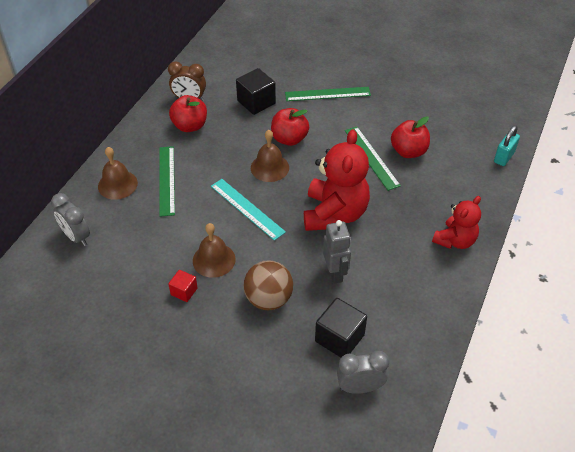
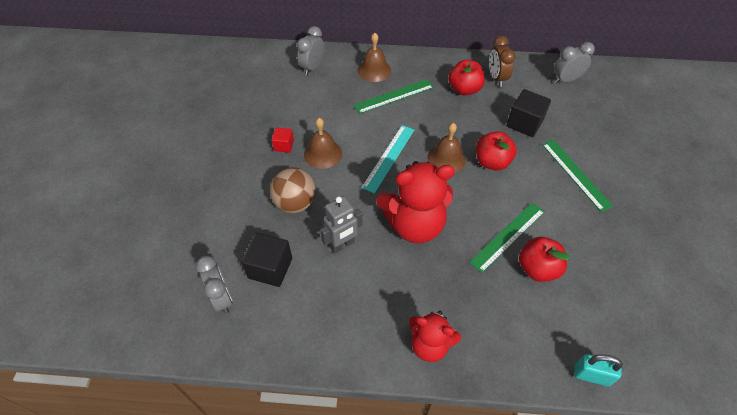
camera: 70 degrees right, 5 degrees up
(220, 57) = (566, 80): none -> grey clock

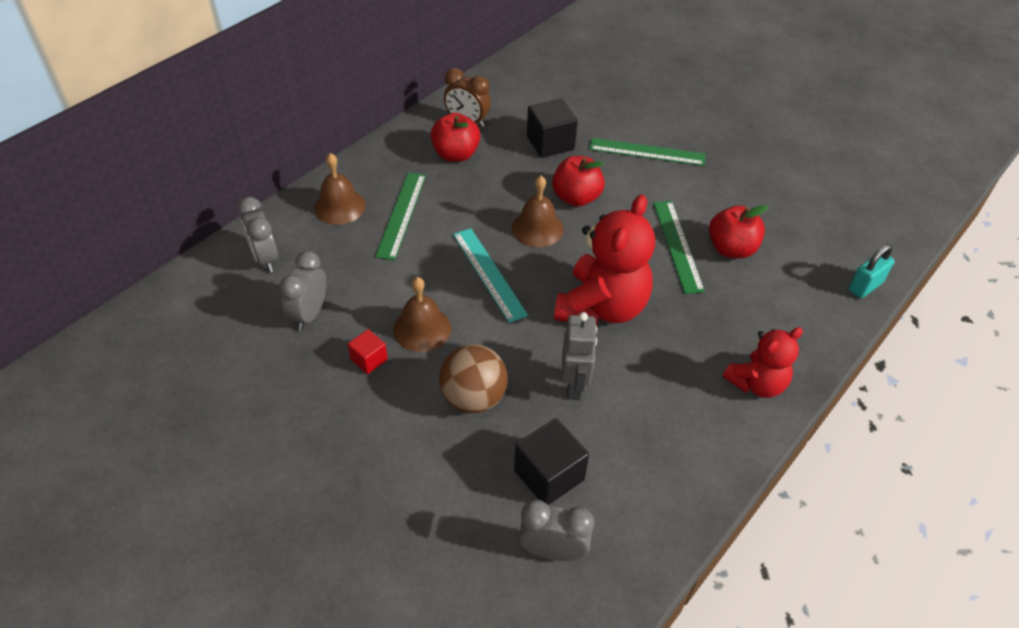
camera: 55 degrees left, 5 degrees down
(566, 80) = (525, 79): grey clock -> grey clock (309, 314)

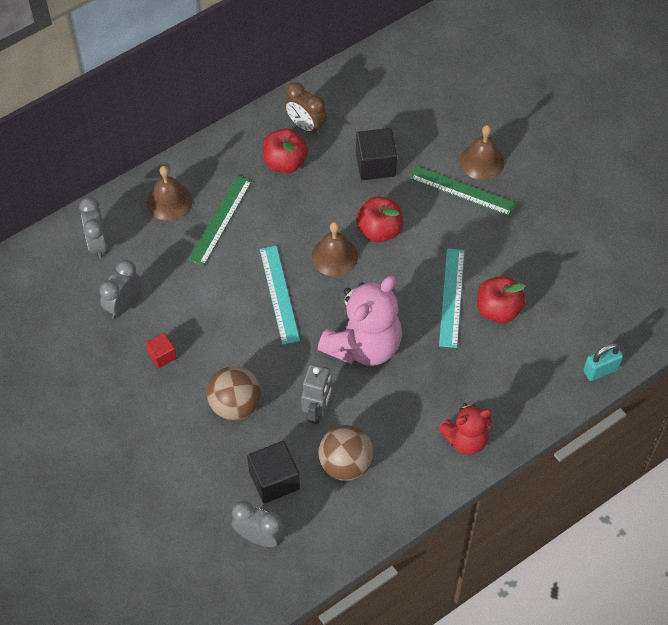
camera: 15 degrees right, 10 degrees up
(422, 329) = (210, 336): brown bell -> brown bell (482, 161)
(601, 307) = (363, 345): red teddy bear -> pink teddy bear
(629, 438) = (345, 464): none -> brown ball
(677, 245) = (451, 297): green ruler -> turquoise ruler

